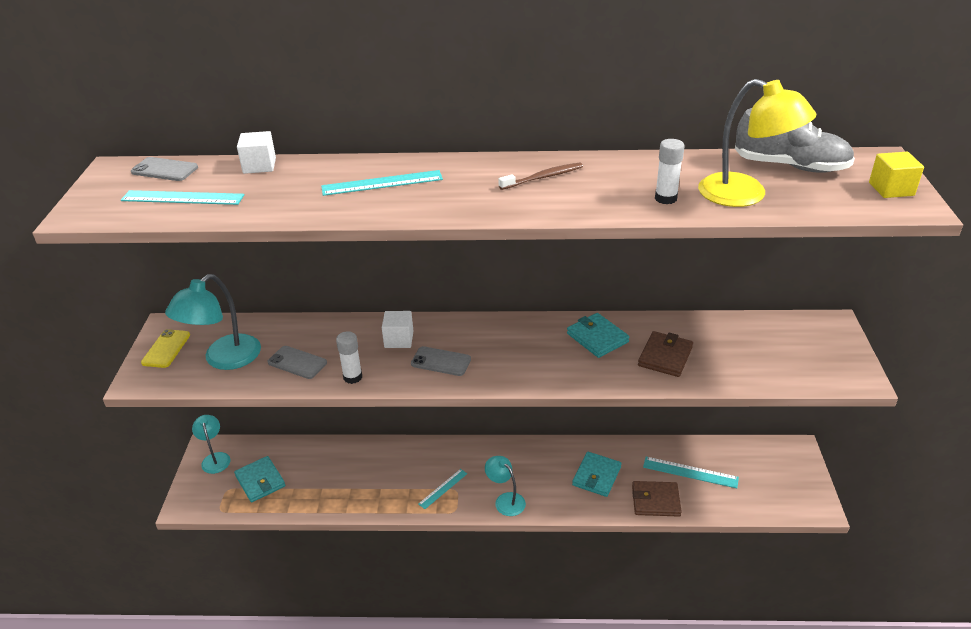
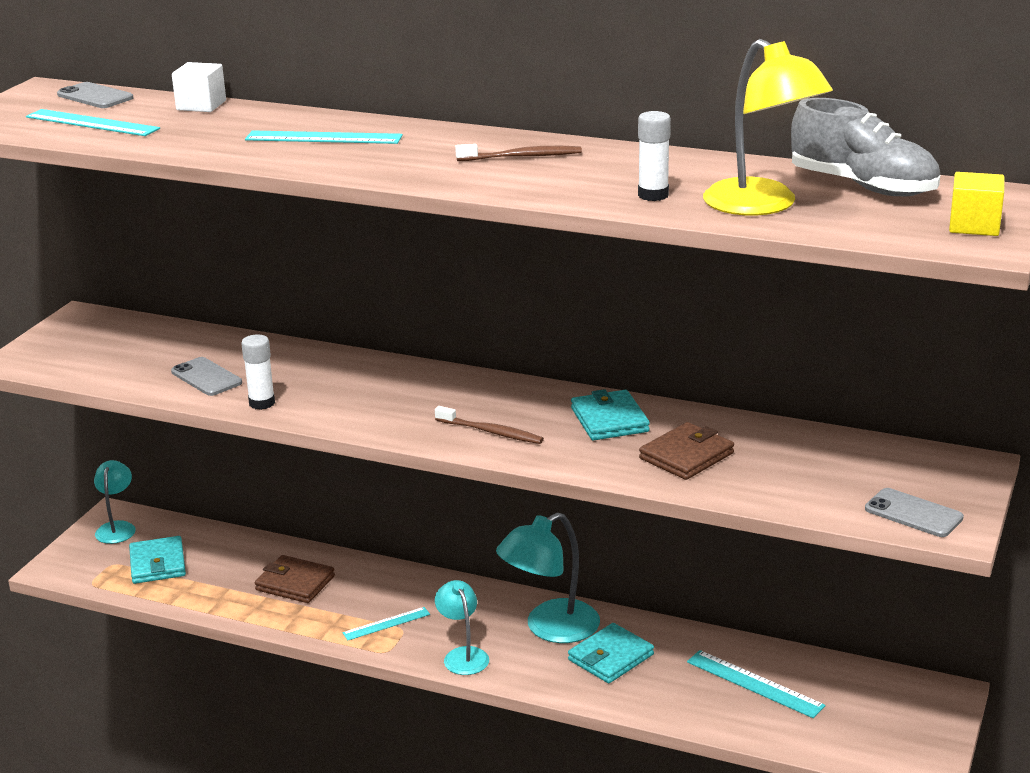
camera: 20 degrees right, 10 degrees down
(166, 349) = (66, 337): yellow phone -> none
(224, 359) = (124, 359): turquoise lamp -> turquoise lamp (550, 628)
(399, 339) = (347, 376): white cube -> none
(441, 361) = (382, 407): grey phone -> grey phone (913, 513)
(528, 366) = (491, 432): none -> brown toothbrush
(655, 501) = (677, 704): brown wallet -> brown wallet (295, 583)

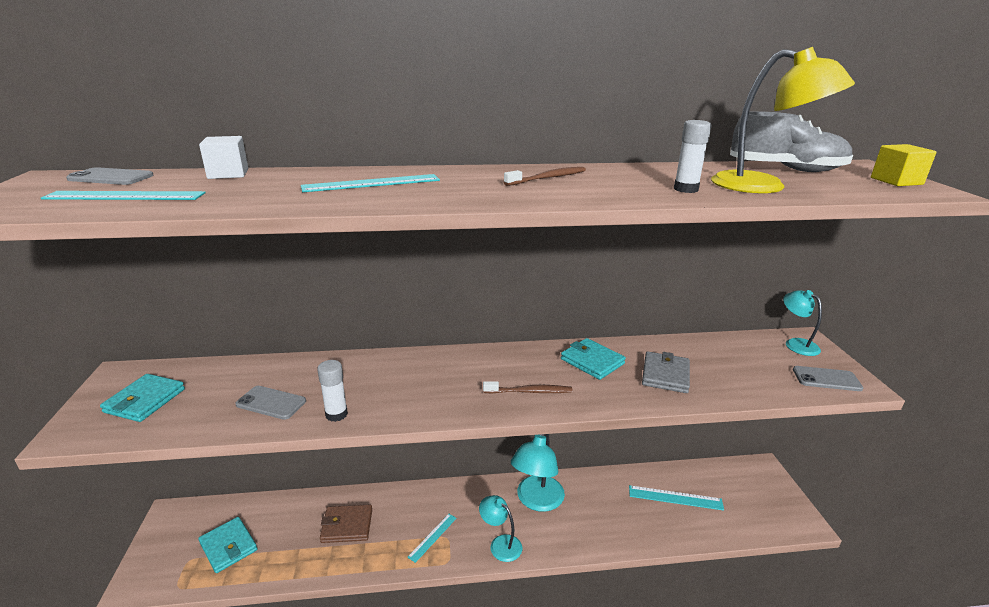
camera: 30 degrees left, 0 degrees up
(117, 528) = (178, 524): turquoise lamp -> turquoise lamp (796, 344)
(610, 657) = (587, 509): turquoise wallet -> turquoise wallet (145, 400)
(686, 456) = (665, 375): brown wallet -> grey wallet

